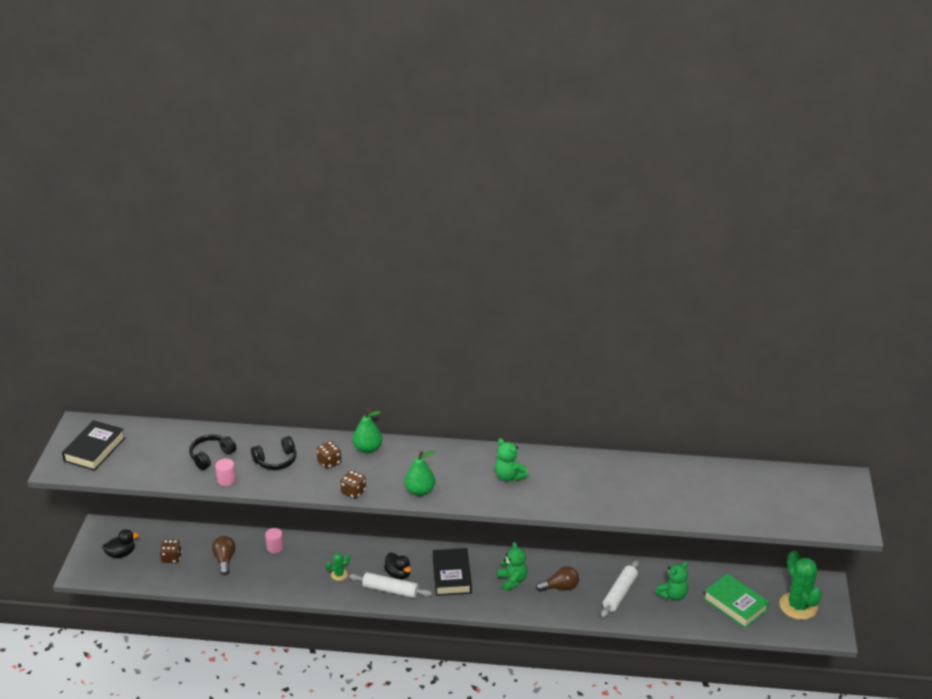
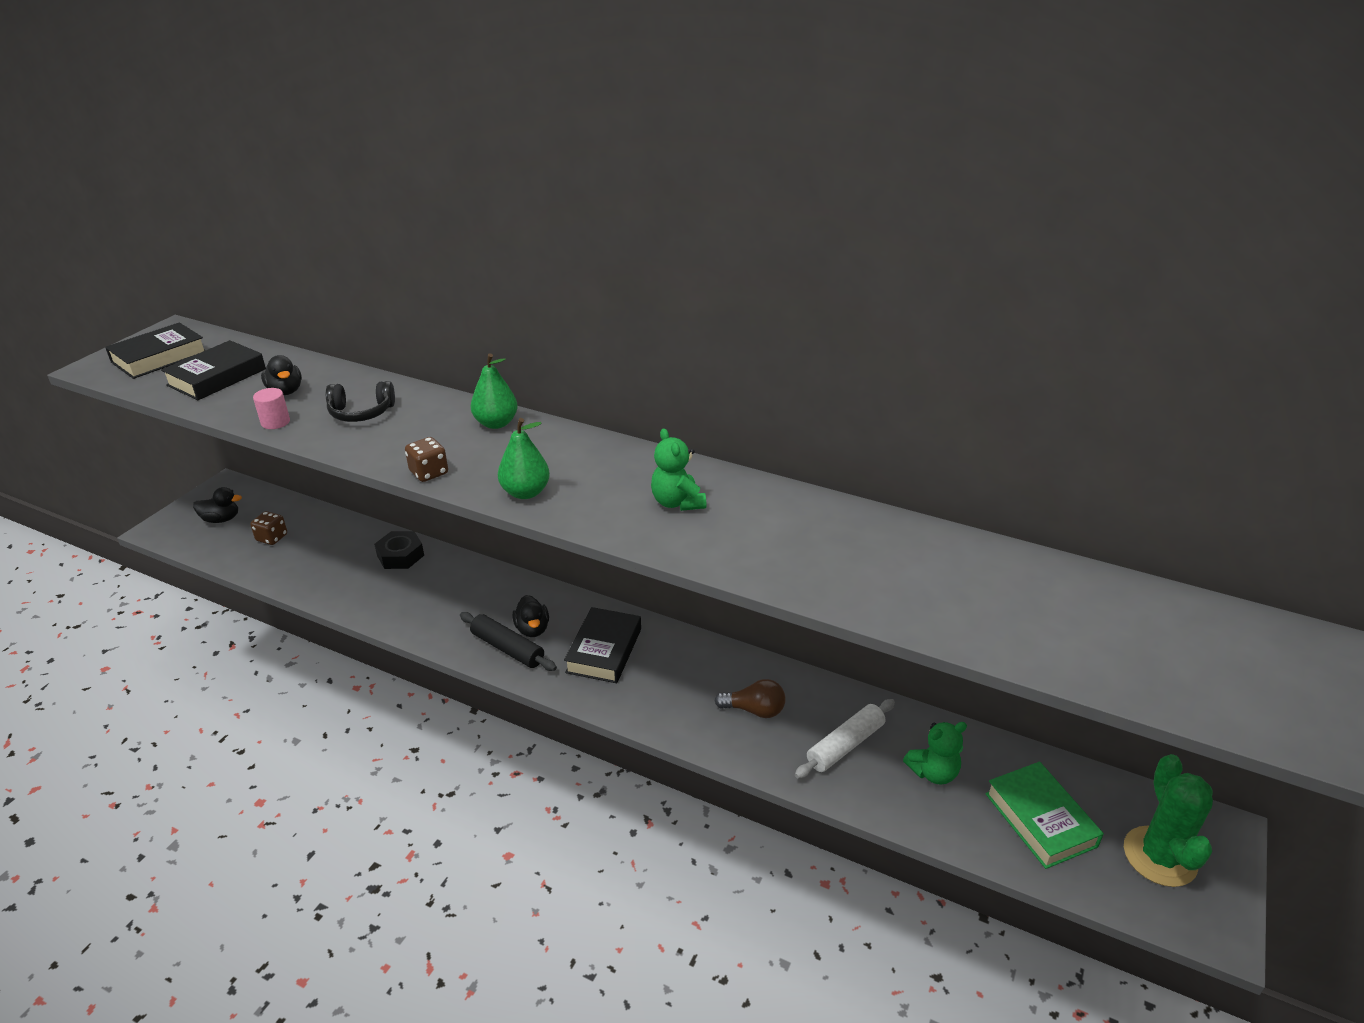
camera: 20 degrees right, 0 degrees up
(153, 456) = (217, 377): none -> black book
(211, 456) = (285, 391): black headphones -> black duck
(225, 560) = (330, 555): brown light bulb -> none
(275, 547) = (400, 555): pink cylinder -> black nut
(329, 462) = (429, 429): brown dice -> none
(339, 574) = (455, 610): green cactus -> none
(390, 590) = (508, 648): white rolling pin -> black rolling pin
(512, 580) = (687, 681): green teddy bear -> none

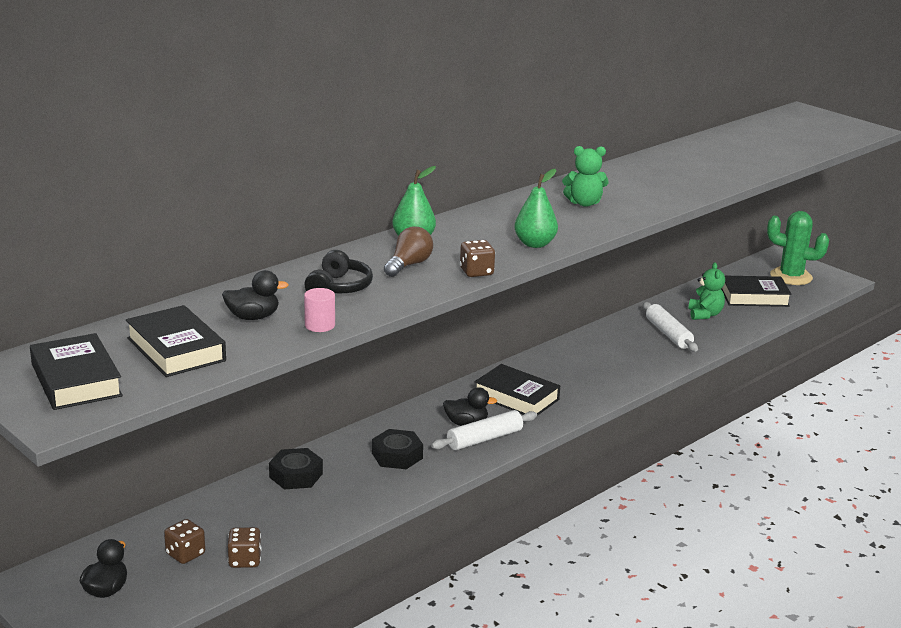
camera: 70 degrees left, 10 degrees down
(267, 567) = (245, 560): none -> brown dice
(453, 601) = (397, 456): none -> black nut
(508, 648) = (484, 439): black rolling pin -> white rolling pin
(754, 710) = (618, 355): brown light bulb -> brown light bulb (408, 265)
(1040, 819) = (754, 297): green book -> black book

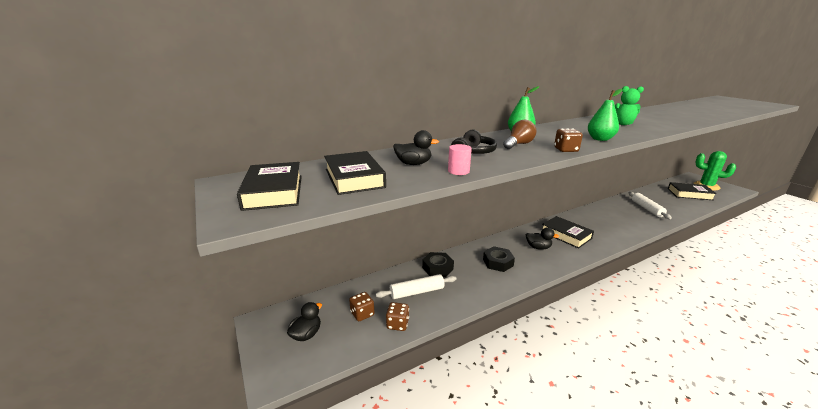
camera: 15 degrees right, 0 degrees up
(484, 439) = (550, 258): white rolling pin -> white rolling pin (417, 292)
(705, 314) = (664, 201): green teddy bear -> none

